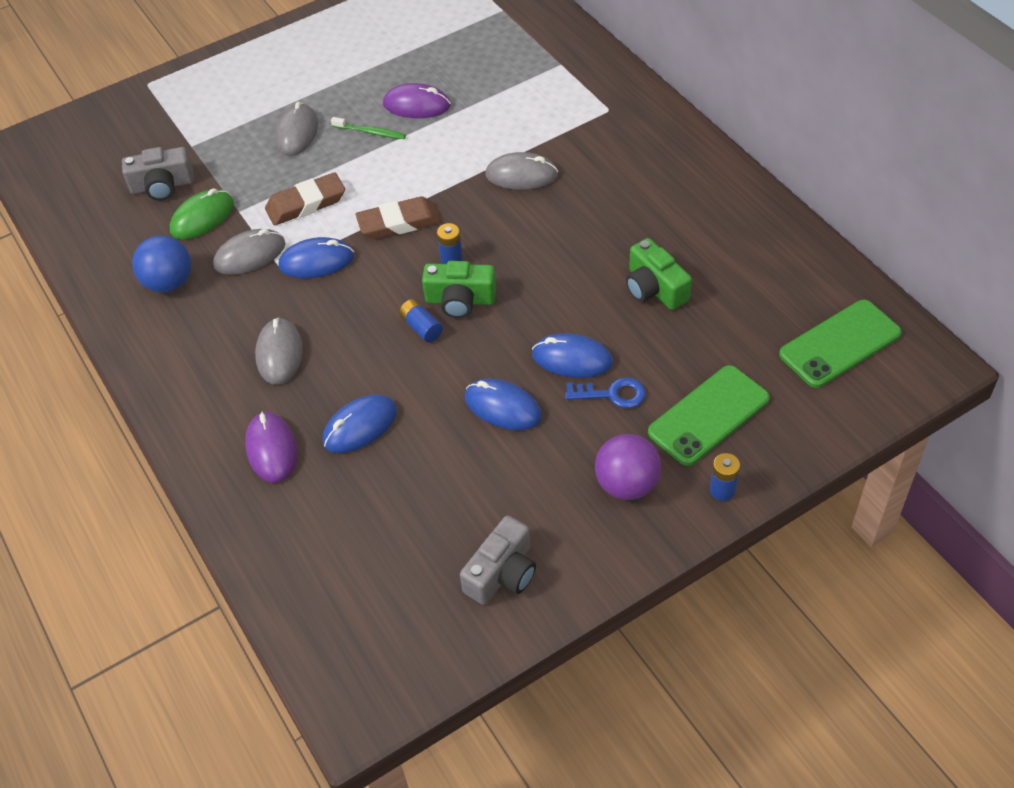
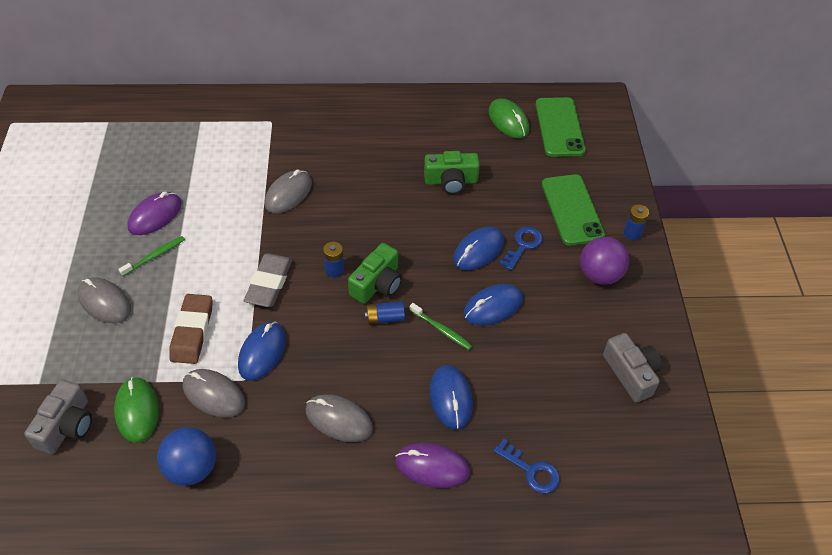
camera: 65 degrees left, 0 degrees up
(250, 255) = (214, 394): grey mouse -> grey mouse turned 60 degrees counterclockwise
(316, 532) = (531, 470): none -> blue key
(399, 223) = (269, 283): brown eraser -> grey eraser
(440, 379) = (441, 330): none -> green toothbrush
(802, 292) = (508, 121): none -> green mouse

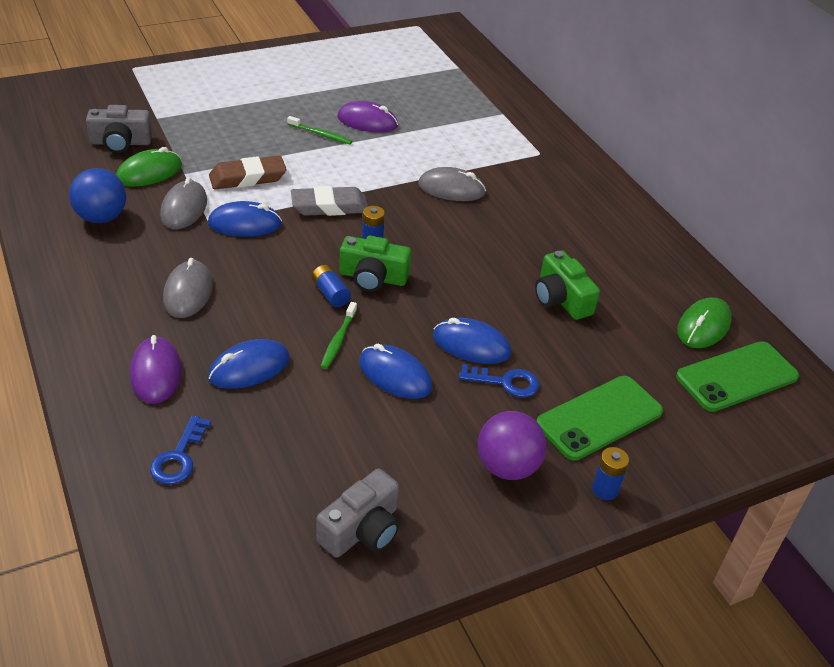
camera: 65 degrees right, 10 degrees down
(105, 302) = (254, 124): grey mouse -> none

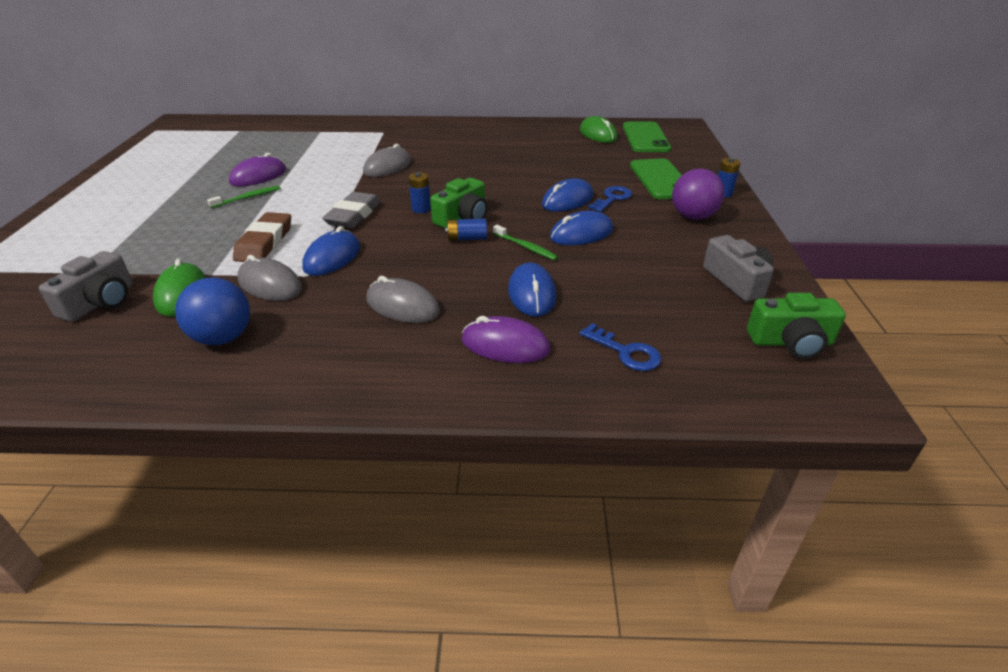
camera: 60 degrees left, 5 degrees down
(561, 299) = (542, 163): green camera -> green camera (791, 342)

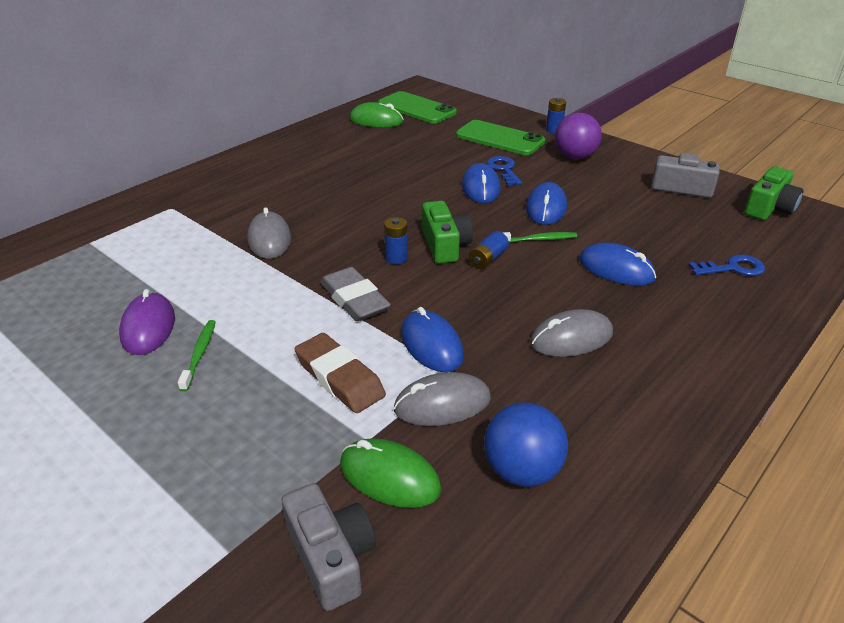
camera: 50 degrees left, 0 degrees up
(505, 345) = (681, 313): purple mouse -> none

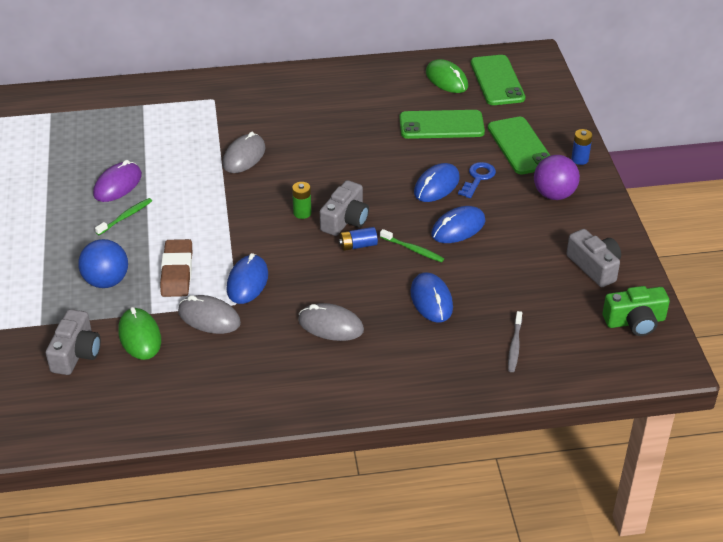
camera: 40 degrees right, 5 degrees up
(354, 299) = (241, 228): grey eraser -> none
(396, 258) = (302, 213): blue battery -> green battery
(419, 148) = (441, 125): none -> green phone
(445, 245) = (345, 220): green camera -> grey camera
(522, 471) = (202, 373): blue ball -> blue ball (106, 281)
(732, 268) = (514, 346): blue key -> grey toothbrush

